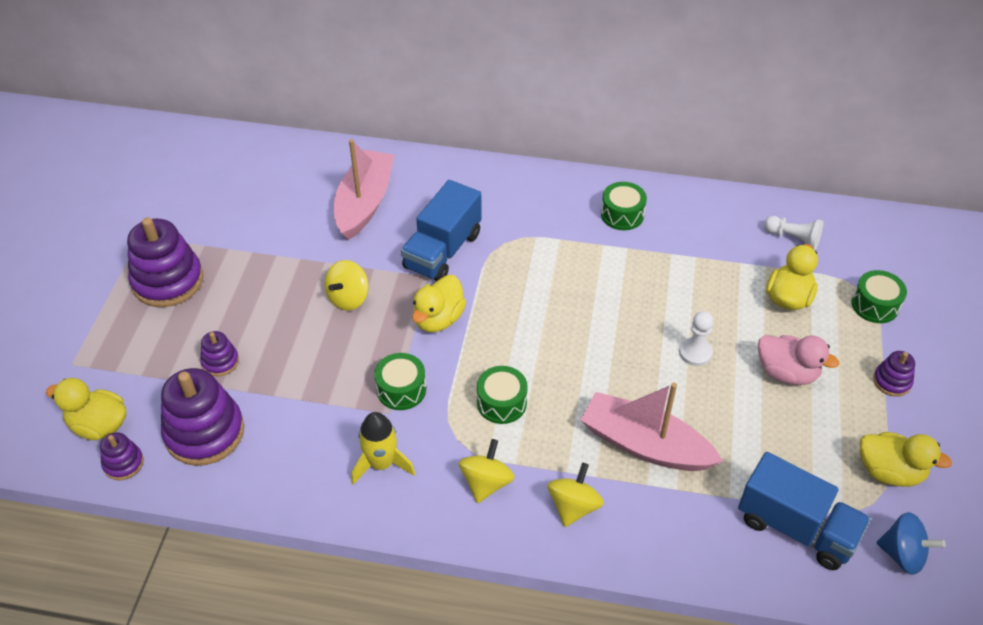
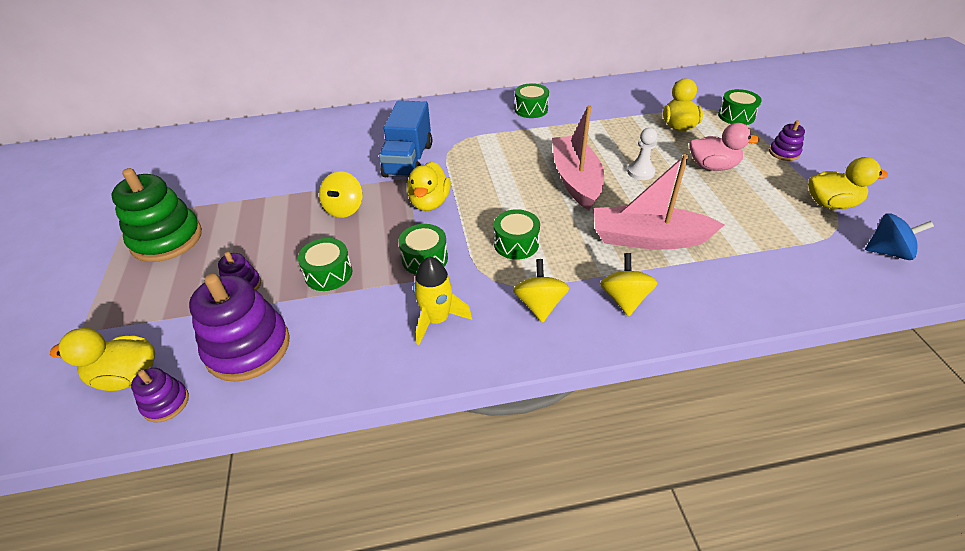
camera: 20 degrees left, 5 degrees down
(168, 281) = (167, 239): purple stacking toy -> green stacking toy
(303, 375) = (328, 274): none -> green drum
(364, 203) = (328, 147): pink boat -> pink boat (576, 180)
(793, 238) = (655, 95): white pawn -> none
(796, 528) = (801, 259): blue truck -> none

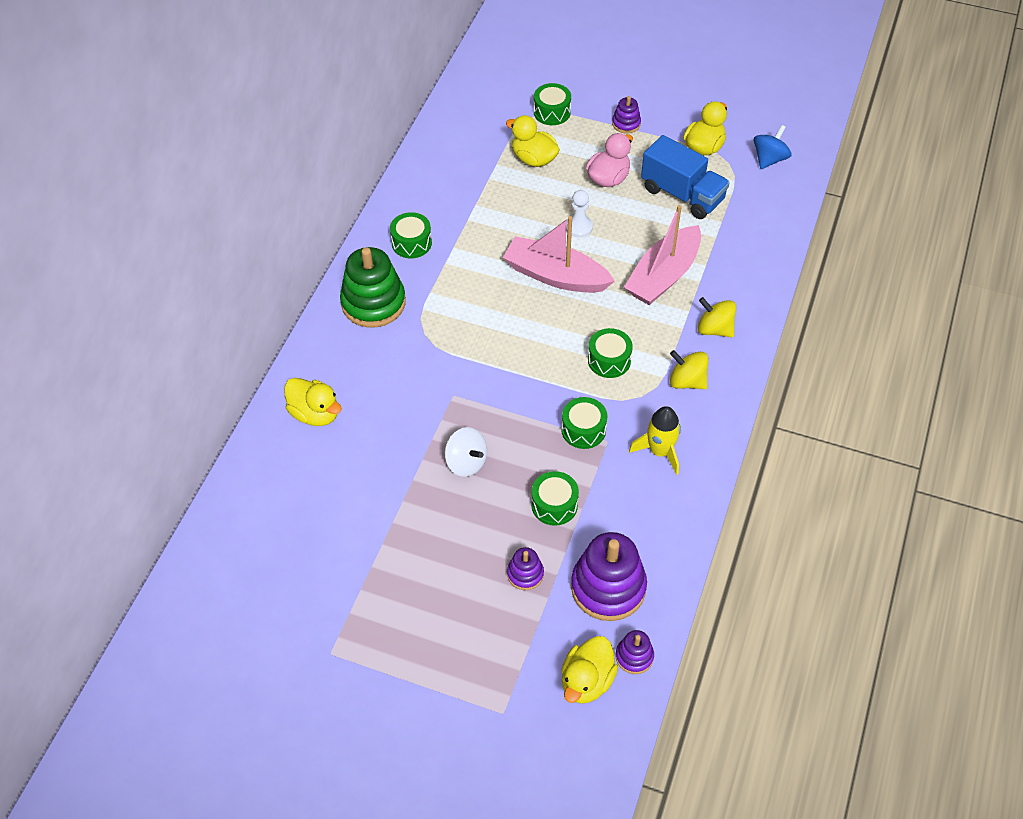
camera: 60 degrees left, 10 degrees up
(167, 239) = (405, 624): green stacking toy -> green stacking toy (373, 303)
(344, 209) = (466, 462): yellow spinning top -> white spinning top
(408, 160) = (422, 381): blue truck -> blue truck (682, 194)
(429, 203) = (507, 394): yellow duck -> yellow duck (315, 414)

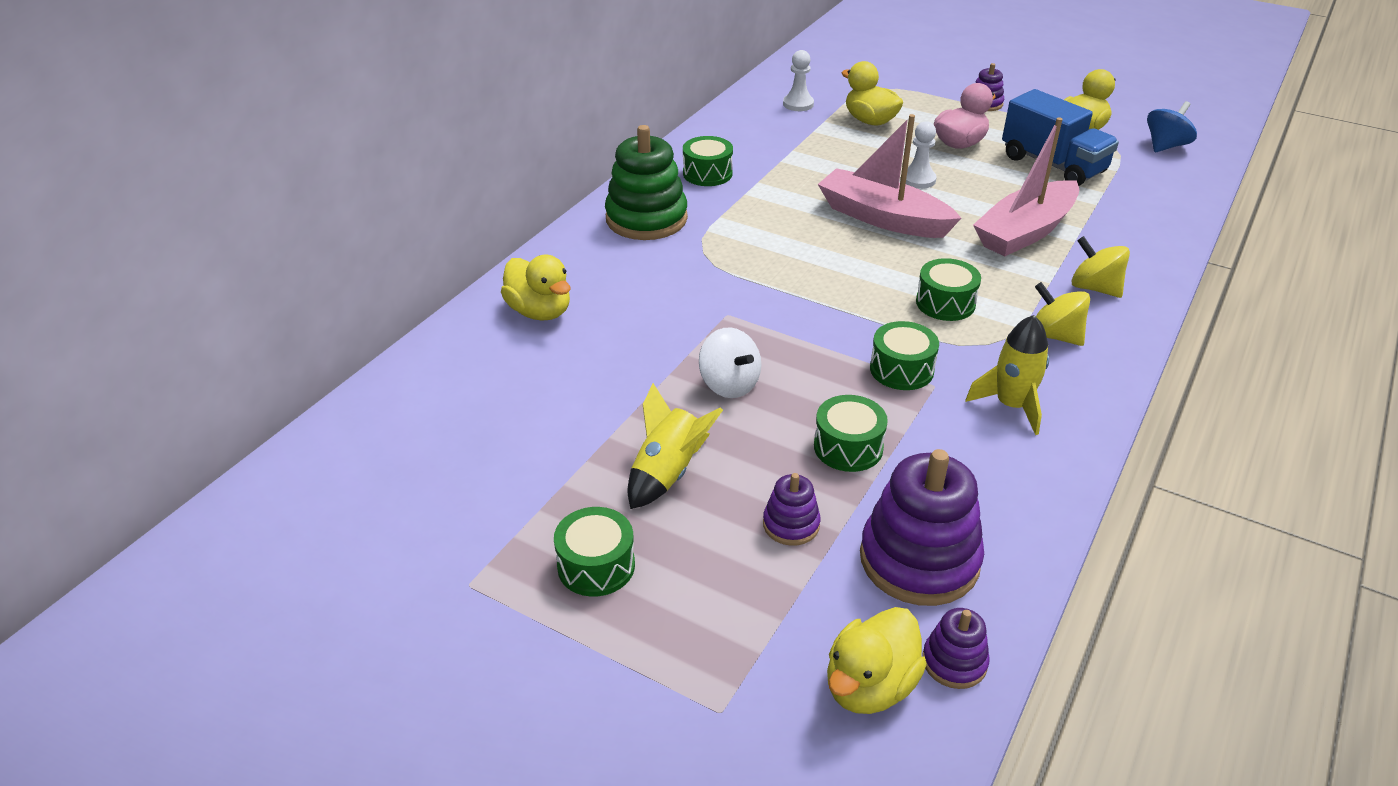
camera: 10 degrees right, 15 degrees down
(438, 546) = (668, 473): none -> yellow rocket
(472, 145) = (798, 104): none -> white pawn
(552, 112) = (897, 88): green drum -> green drum (596, 566)

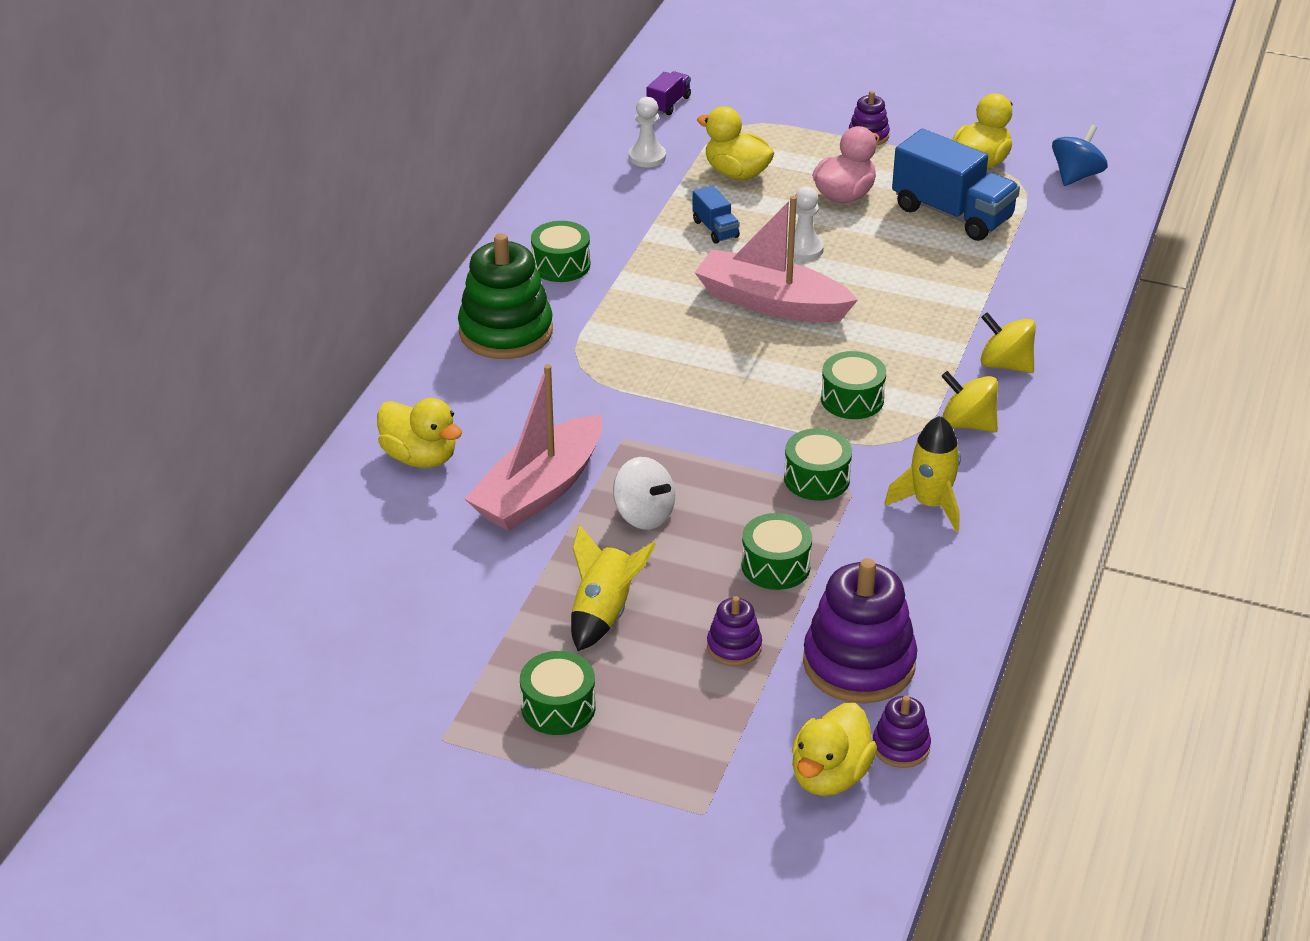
camera: 10 degrees left, 0 degrees up
(823, 70) = (668, 104): none -> purple truck
(844, 159) = (715, 229): none -> blue truck
(1025, 232) = (928, 304): pink boat -> pink boat (539, 491)

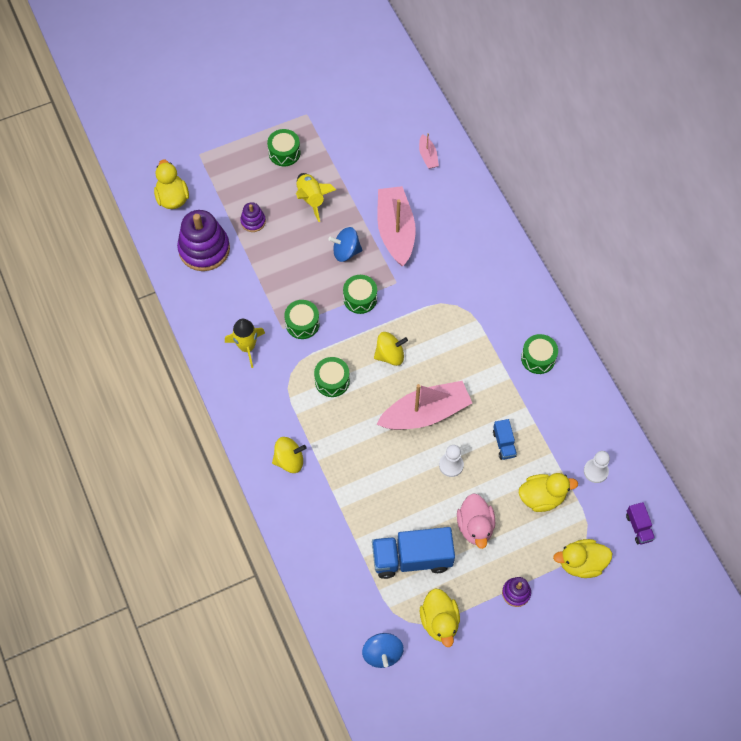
camera: 135 degrees right, 25 degrees up
(354, 544) = (428, 156): none -> pink boat
(420, 457) = (456, 210): yellow duck -> yellow duck (581, 563)
(506, 331) = (509, 299): green stacking toy -> none
(644, 515) = (346, 251): white spinning top -> blue spinning top
(715, 229) = (504, 444): blue truck -> blue truck turned 120 degrees counterclockwise
(775, 566) = (274, 268): green drum -> green drum (360, 298)
(901, 747) = (159, 227): purple stacking toy -> none
(967, 424) = (272, 407): yellow spinning top -> yellow spinning top (390, 355)

